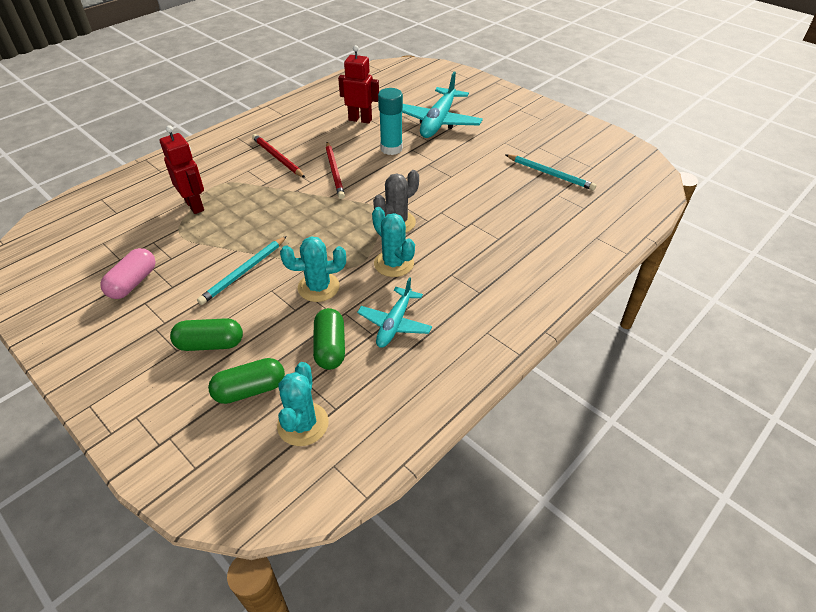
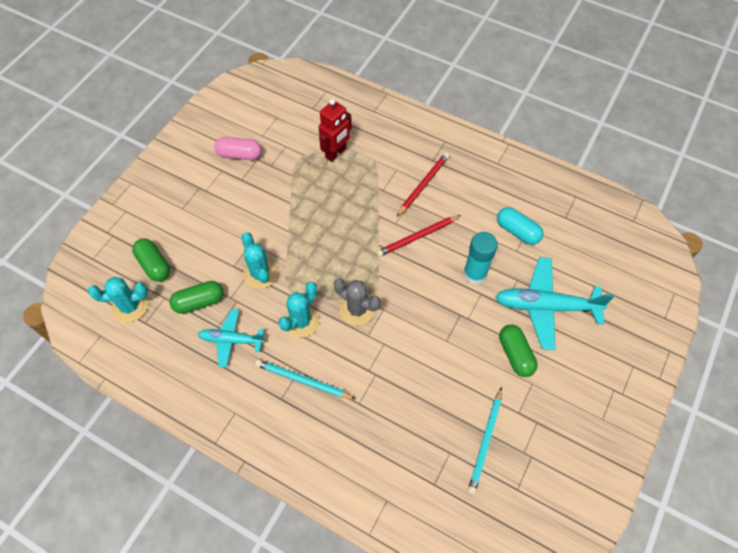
camera: 75 degrees right, 15 degrees up
(210, 344) = (190, 226): green capsule -> green capsule (515, 355)
(244, 272) = (266, 217): turquoise pencil -> turquoise pencil (303, 381)
(360, 120) = (517, 231): red robot -> turquoise capsule

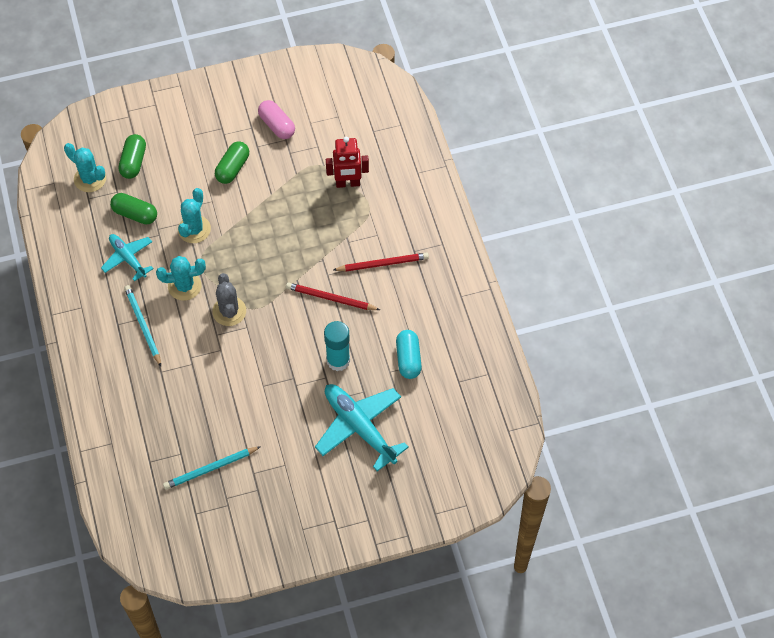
camera: 45 degrees right, 0 degrees up
(515, 355) = (297, 437): green capsule -> green capsule (232, 168)

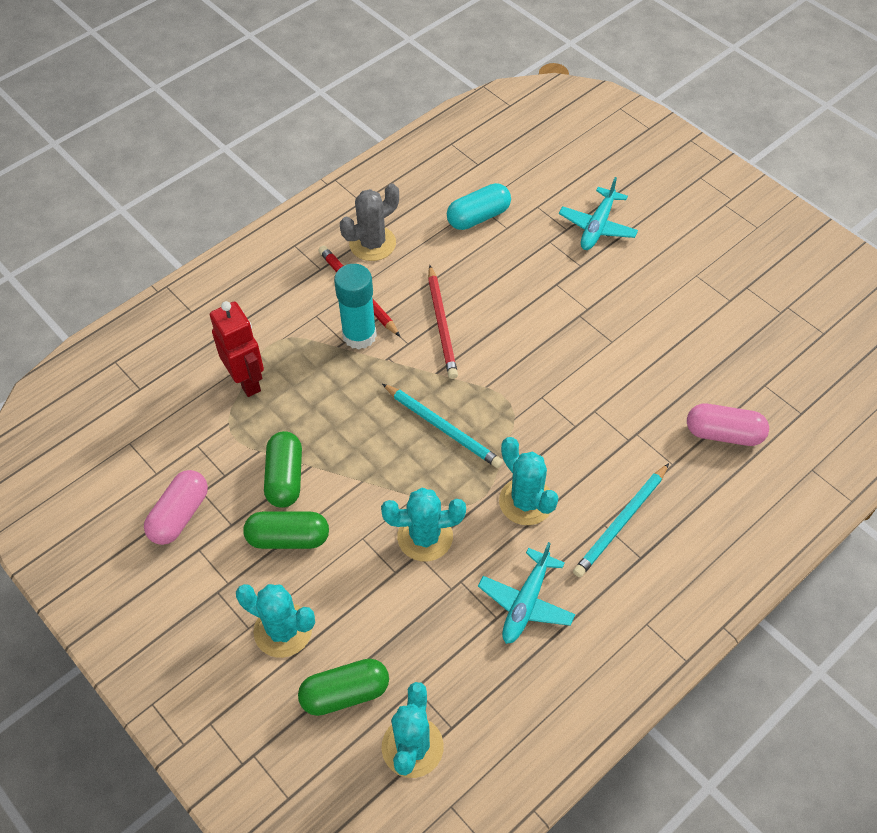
camera: 115 degrees left, 5 degrees down
(135, 214) = (443, 636): green capsule -> green capsule (285, 478)
(162, 410) = (724, 434): none -> pink capsule
(182, 148) = (283, 630): none -> turquoise cactus
(210, 469) = (759, 344): turquoise pencil -> turquoise pencil (443, 427)
(229, 311) = (531, 427): grey cactus -> grey cactus (372, 244)
(338, 360) = (525, 281): turquoise glue stick -> turquoise glue stick (359, 335)
(359, 427) = (597, 226): turquoise plane -> turquoise plane, size x0.60

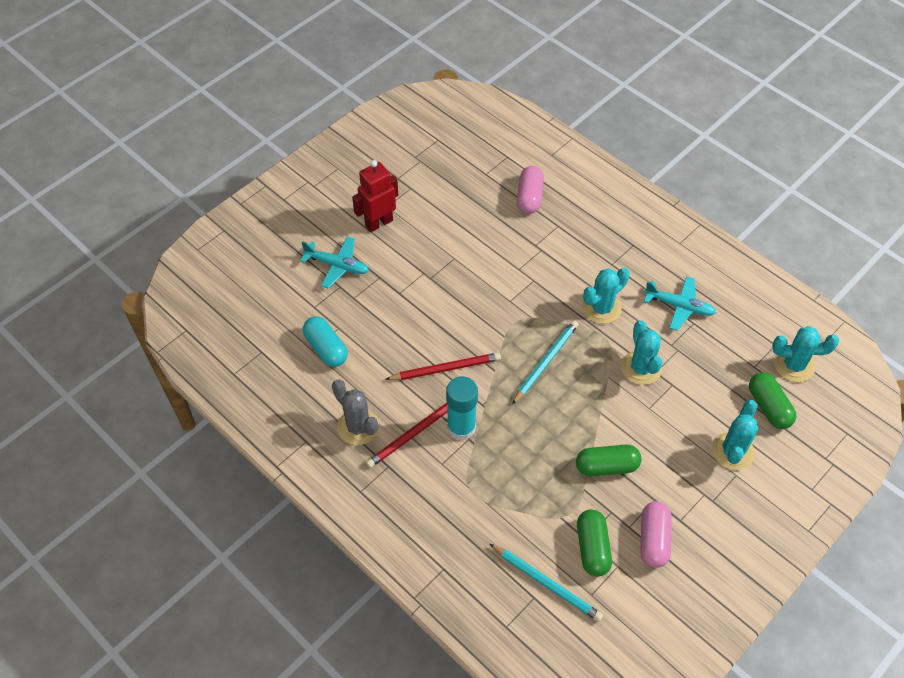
camera: 95 degrees left, 0 degrees up
(179, 515) = (653, 540): pink capsule -> pink capsule turned 75 degrees clockwise
(247, 381) = (516, 509): red robot -> red robot (378, 223)
(288, 538) = (659, 457): green capsule -> green capsule (592, 548)
(621, 522) = (609, 254): turquoise pencil -> turquoise pencil (546, 583)

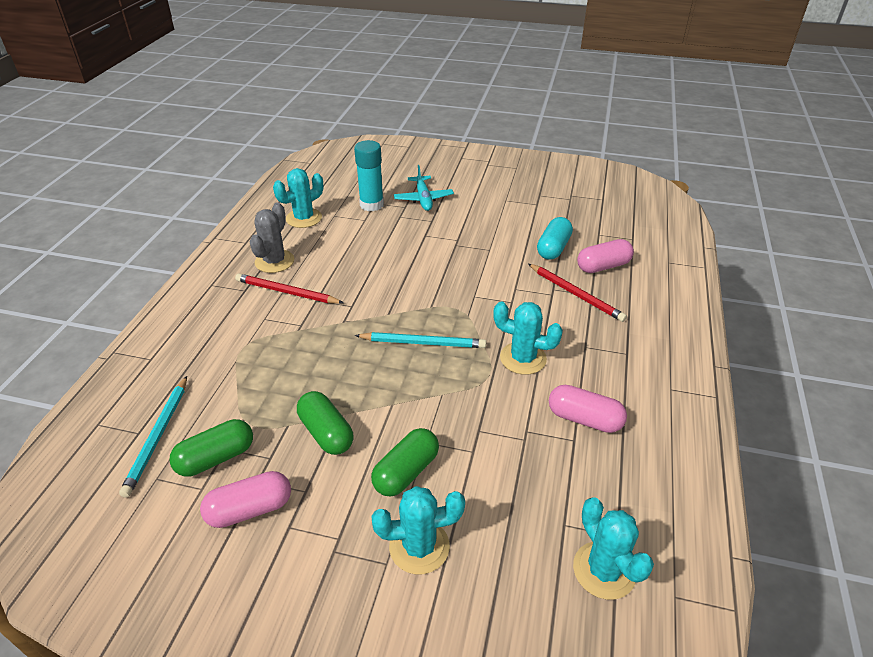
camera: 60 degrees right, 15 degrees down
(326, 348) = (340, 221): turquoise capsule -> turquoise capsule (553, 248)
(378, 223) = (484, 202): red robot -> none
(445, 368) = (367, 285): red pencil -> red pencil (576, 294)
(461, 427) = (310, 316): turquoise glue stick -> turquoise glue stick (371, 205)
(641, 368) = (473, 416): turquoise cactus -> turquoise cactus (304, 218)
(679, 306) = (584, 419): turquoise plane -> pink capsule
(768, 407) = (514, 563): green capsule -> green capsule (406, 472)

